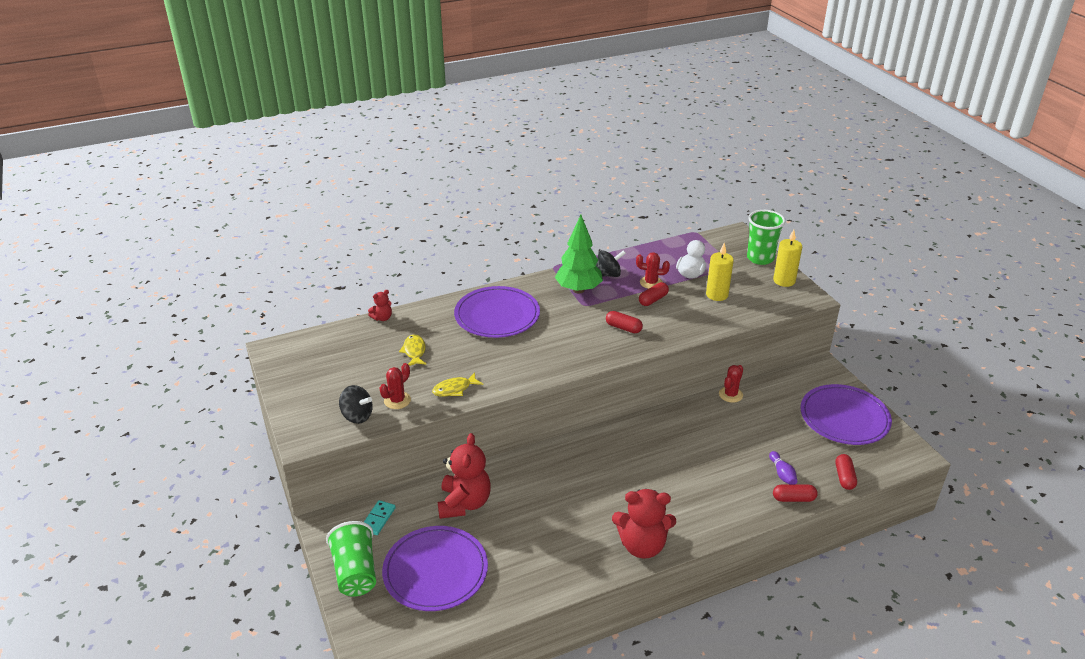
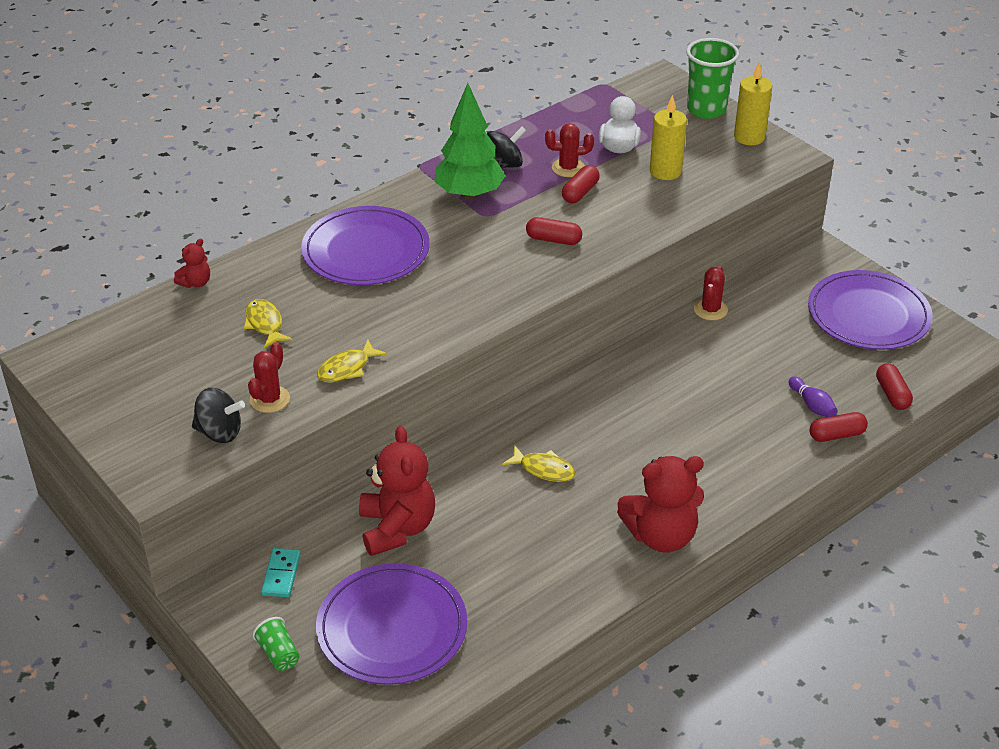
camera: 15 degrees left, 5 degrees up
(355, 572) = (278, 654): green cup -> green cup, size x0.51
(577, 483) = (544, 469): none -> yellow fish

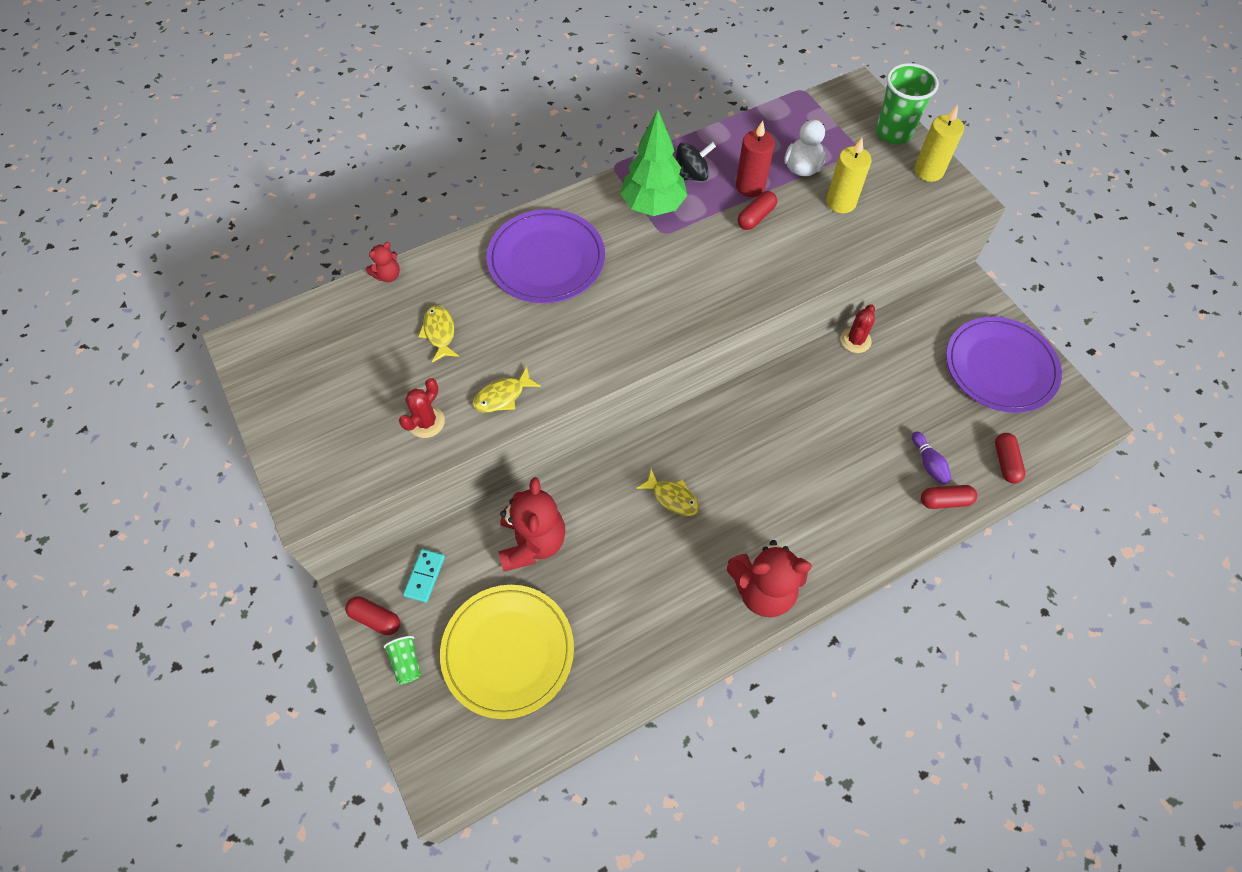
camera: 10 degrees right, 20 degrees up
(220, 432) = (375, 454): black spinning top -> none
(392, 628) = (508, 651): purple plate -> yellow plate
(553, 239) = (720, 270): red capsule -> red capsule (375, 618)
(568, 168) = (750, 186): red cactus -> red candle

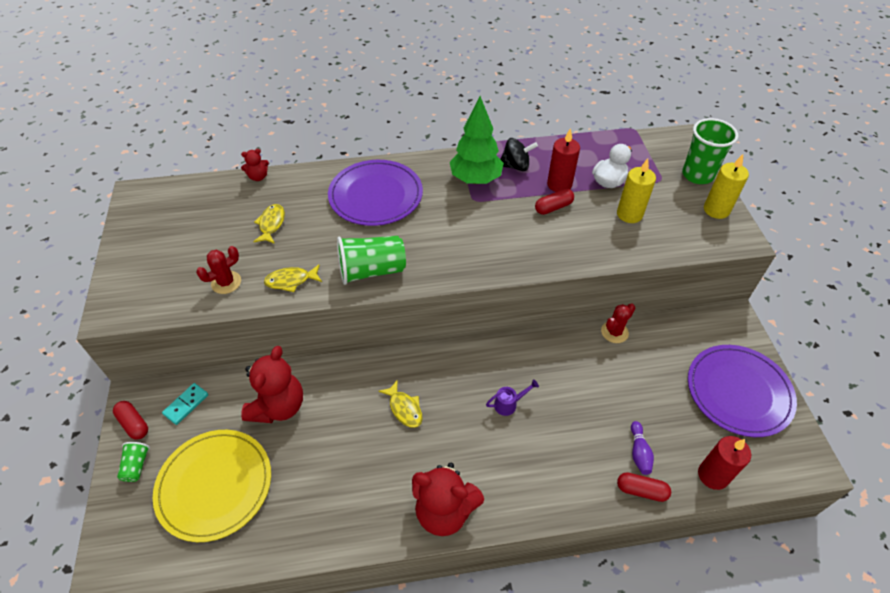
camera: 20 degrees right, 10 degrees down
(589, 355) = (372, 271): none -> green cup
(780, 456) = (509, 404): none -> purple watering can
(1005, 462) = (713, 475): red capsule -> red candle

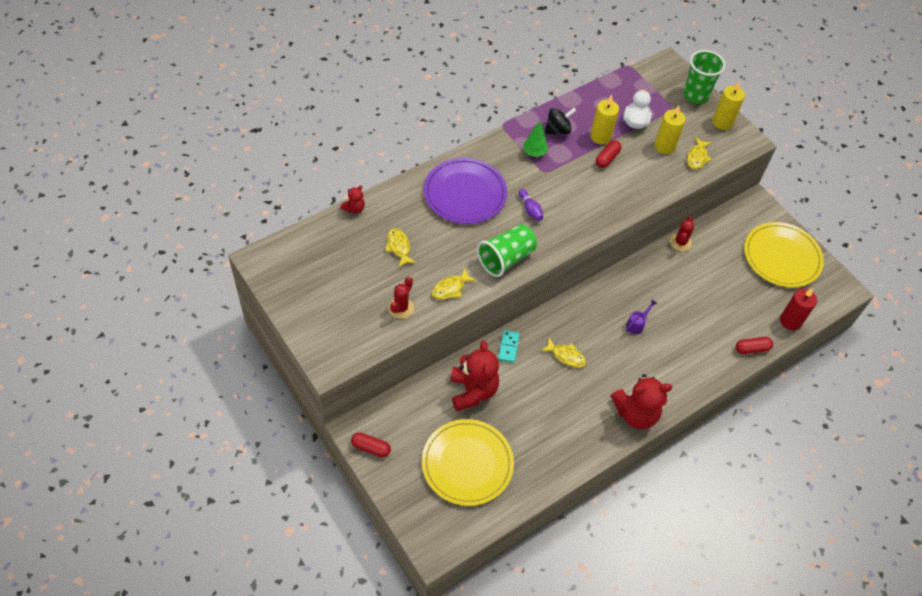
camera: 30 degrees left, 5 degrees up
(136, 466) = (398, 475): green cup -> none
(186, 404) = (400, 418): turquoise domino -> turquoise domino (508, 347)
(475, 179) = (534, 152): green tree -> green tree, size x0.54
(559, 185) = (600, 136): red candle -> yellow candle
(639, 452) = (738, 324): purple bowling pin -> purple bowling pin (530, 209)
(663, 237) = (697, 157): none -> yellow fish
(738, 392) = (782, 257): purple plate -> yellow plate

